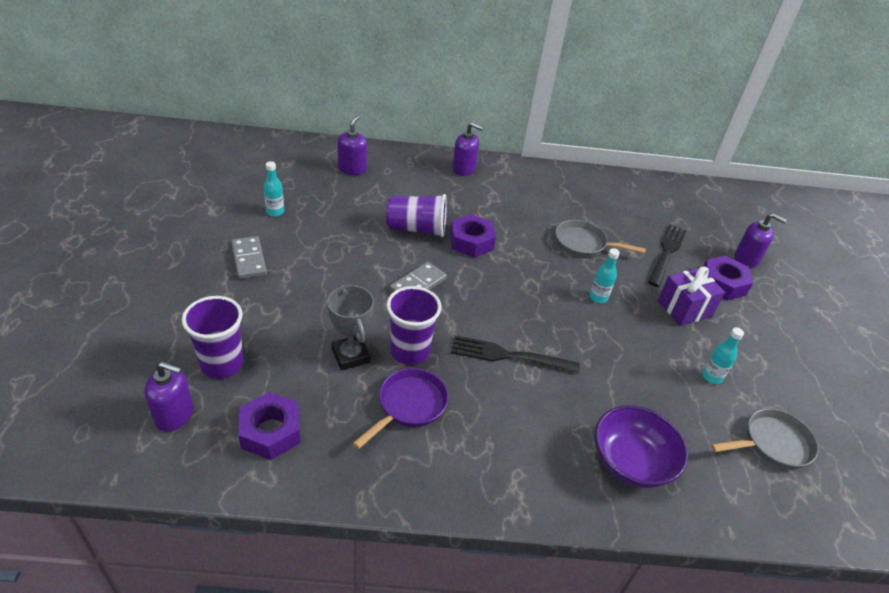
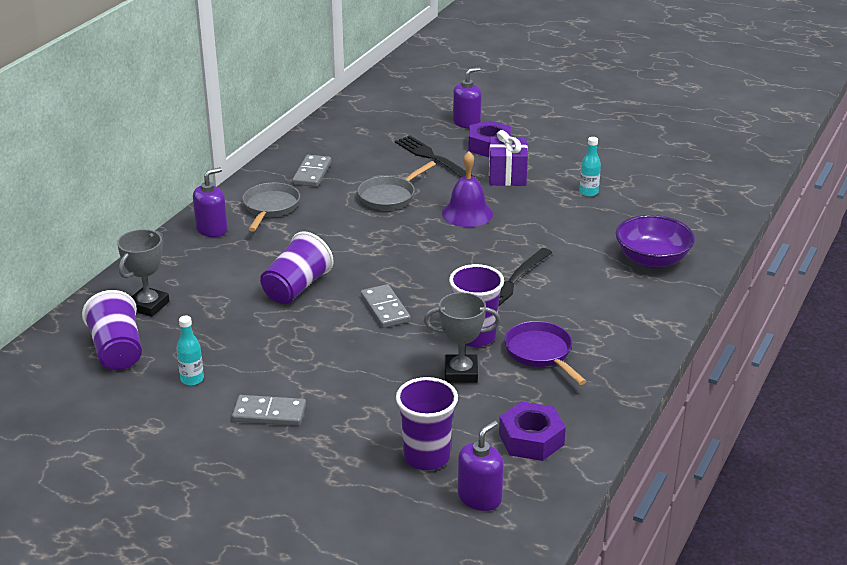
camera: 60 degrees left, 10 degrees down
(293, 171) = (117, 350): none -> purple cup
(352, 169) = (148, 305): purple soap dispenser -> grey trophy
(471, 241) = (341, 259): purple nut -> none
(579, 194) = (312, 173): none -> grey domino
(598, 297) = (467, 213): turquoise bottle -> purple bell
(772, 444) = (664, 192): grey pan -> grey pan (270, 207)

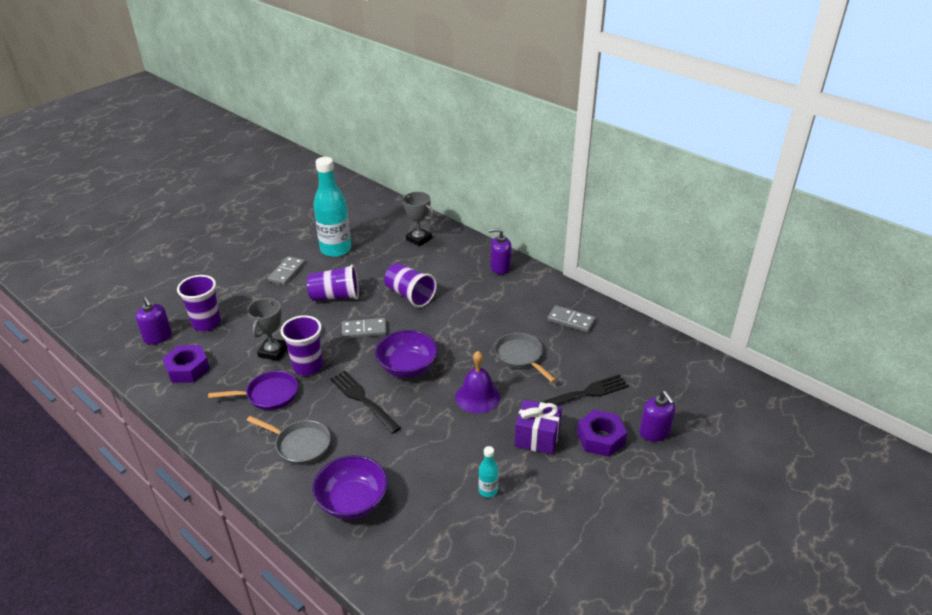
camera: 105 degrees right, 5 degrees up
(117, 350) = (378, 227): purple cup -> purple cup (335, 296)
(192, 379) = (335, 249): turquoise bottle -> turquoise bottle, size x2.31
(212, 229) = (500, 267): purple soap dispenser -> purple soap dispenser turned 120 degrees clockwise
(270, 207) = (522, 295): grey pan -> grey pan (300, 445)
(441, 264) = (407, 367): none -> purple bowl

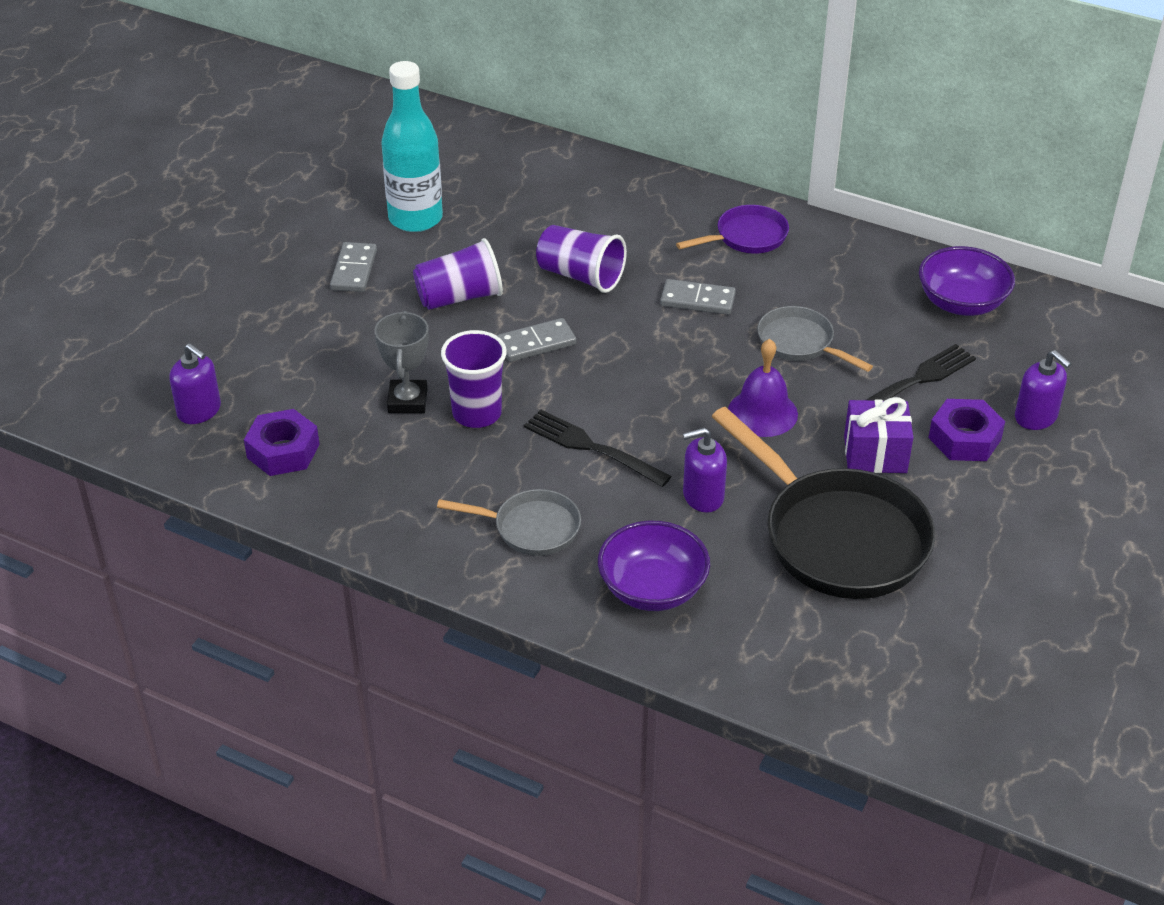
camera: 15 degrees left, 5 degrees up
(206, 323) = (268, 375): purple cup -> none
(269, 395) = (440, 466): purple pan -> purple pan (747, 237)
(407, 367) = (635, 388): purple bowl -> purple bowl (961, 303)
(419, 239) = (547, 180): grey trophy -> none
(488, 490) = (837, 537): turquoise bottle -> black pan
(500, 267) = (704, 208): purple soap dispenser -> purple soap dispenser (703, 496)
(571, 320) = (851, 275): grey domino -> grey domino (697, 300)

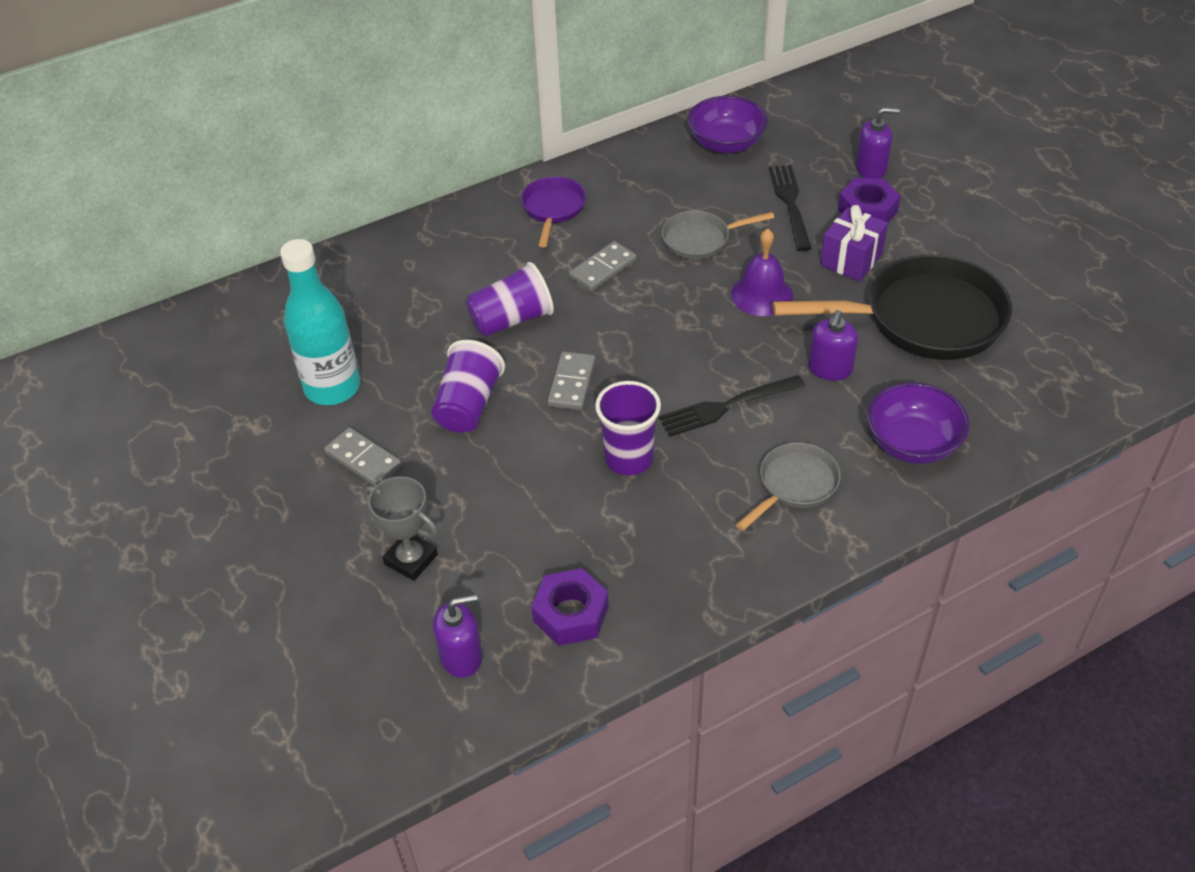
camera: 55 degrees left, 5 degrees up
(407, 401) = (575, 497): grey trophy -> grey trophy (411, 559)

